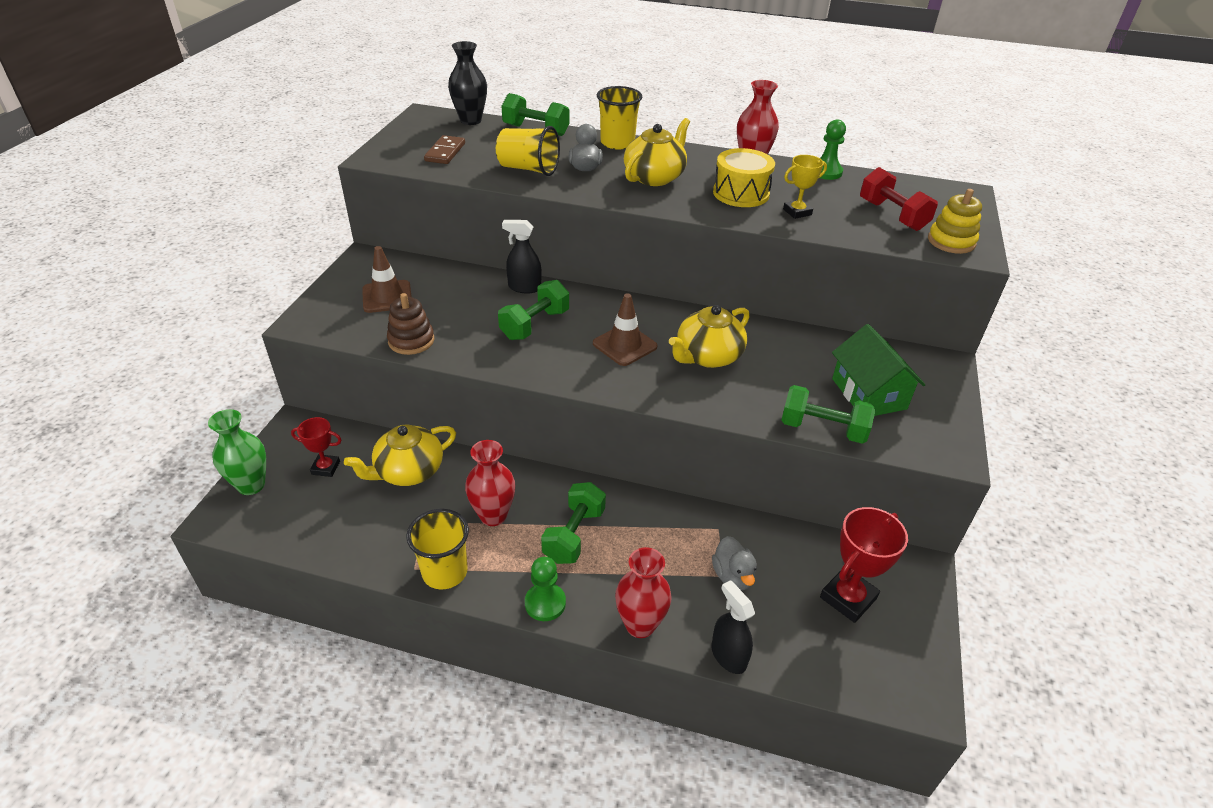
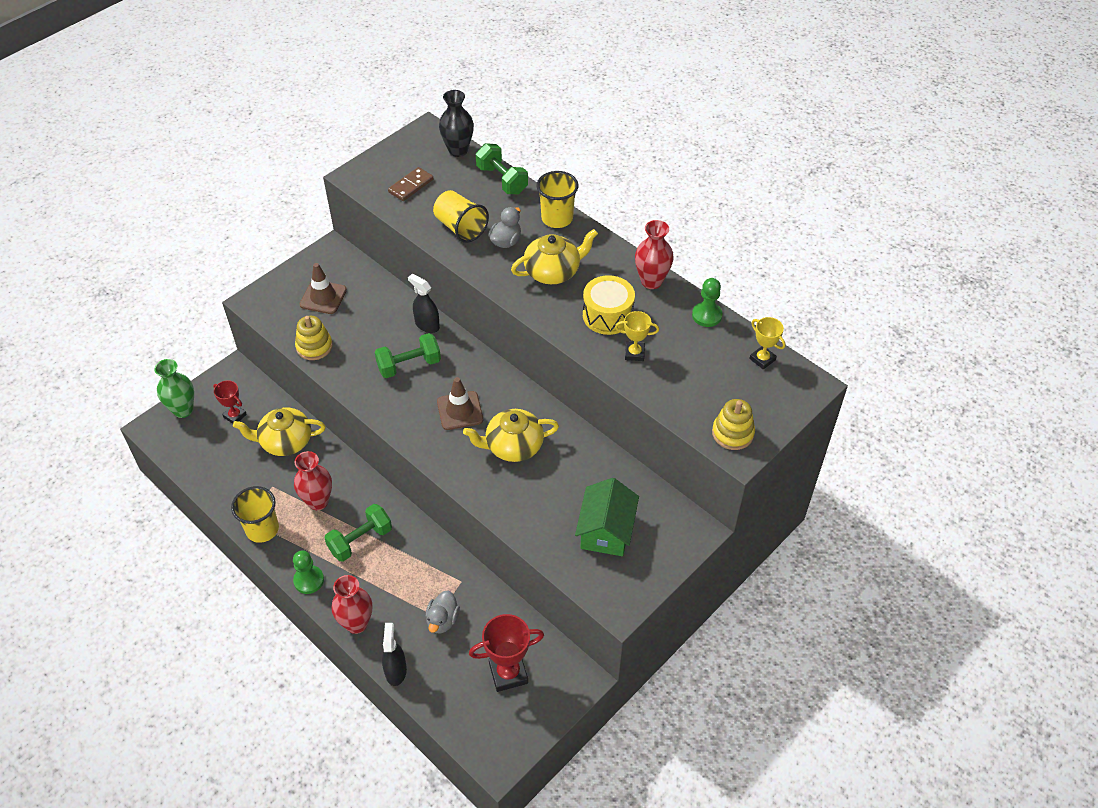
camera: 30 degrees right, 10 degrees up
(411, 340) = (314, 346): brown stacking toy -> yellow stacking toy
(823, 429) = (542, 544): green dumbbell -> none
(892, 215) = (713, 386): red dumbbell -> none
(907, 187) = (762, 359): none -> yellow trophy

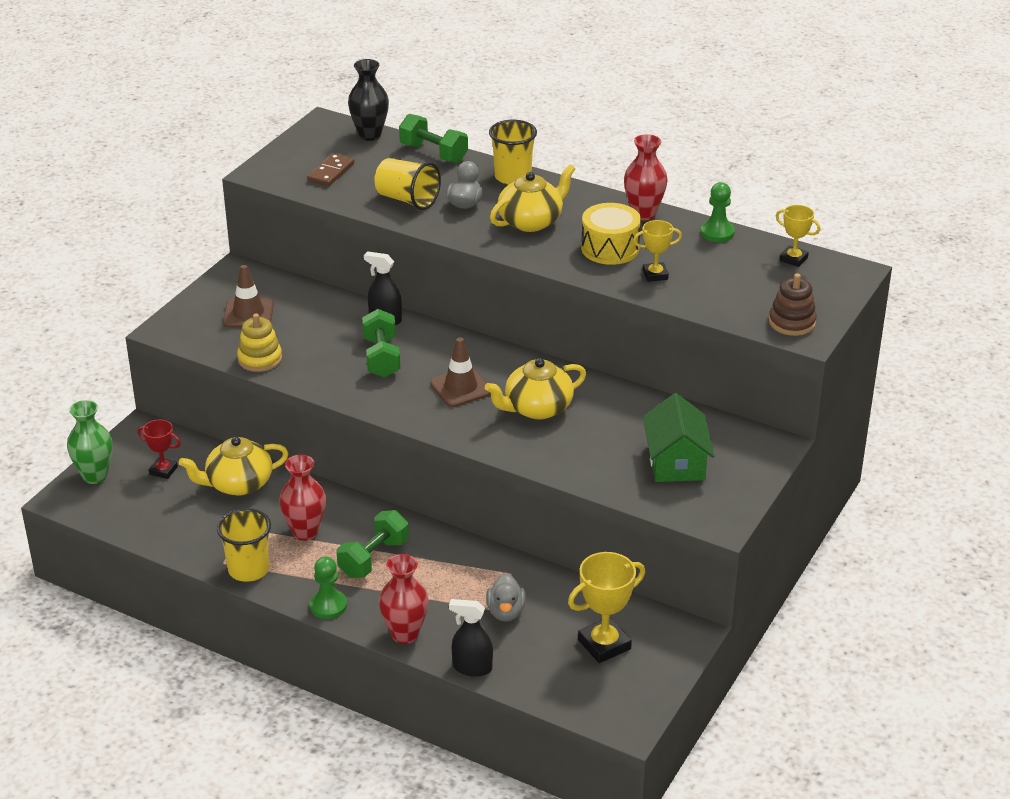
camera: 15 degrees left, 15 degrees down
(396, 671) = (472, 668): black spray bottle -> black spray bottle turned 60 degrees counterclockwise
(409, 365) = (381, 358): green dumbbell -> green dumbbell turned 60 degrees counterclockwise
(508, 673) = (604, 644): red trophy -> yellow trophy
(732, 433) = (792, 322): yellow stacking toy -> brown stacking toy

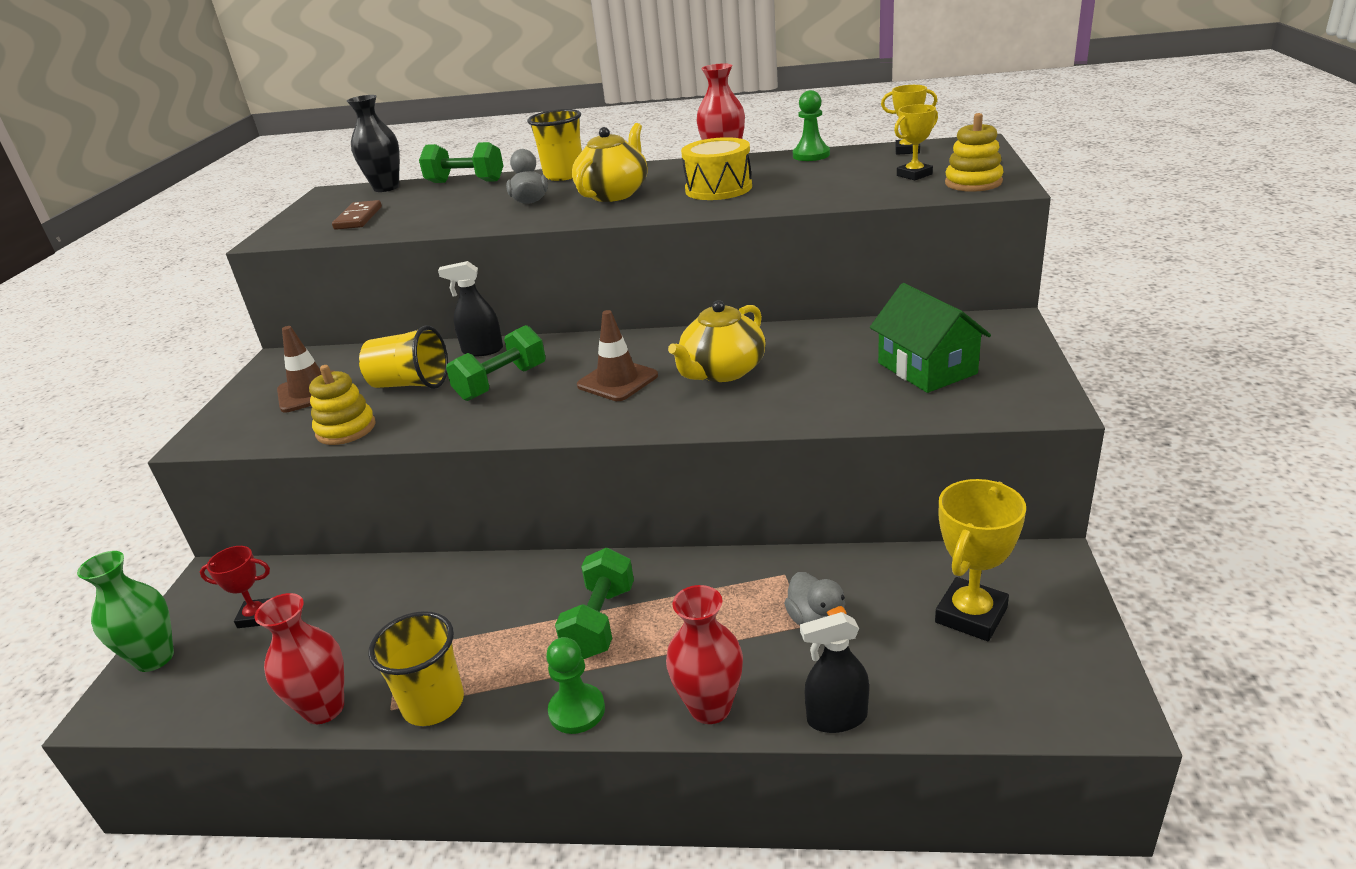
camera: 20 degrees left, 5 degrees down
(238, 484) = (368, 596): yellow teapot -> none
(305, 532) = (489, 623): red vase -> red vase (324, 708)
(381, 358) = (501, 383): green dumbbell -> green dumbbell turned 75 degrees clockwise
(407, 200) = (462, 214): yellow cup -> yellow cup (410, 384)
(655, 275) = (788, 191): yellow trophy -> yellow trophy (914, 175)
(792, 322) = (973, 183): brown stacking toy -> yellow stacking toy

